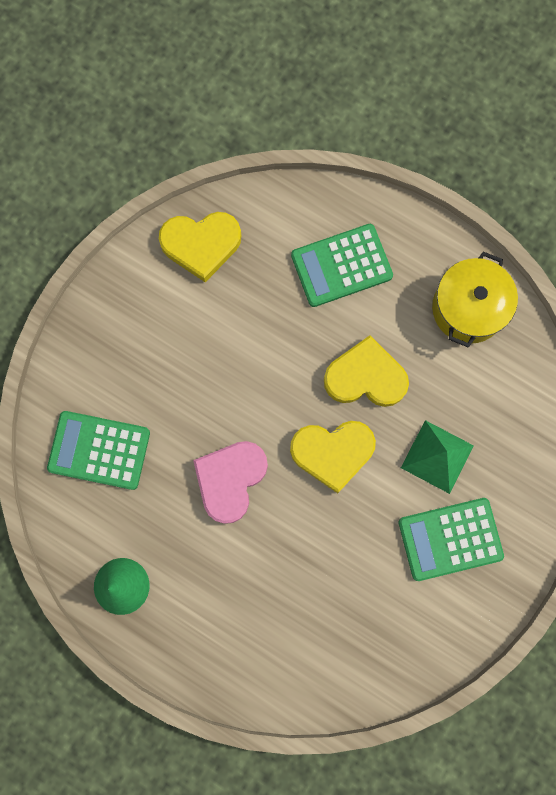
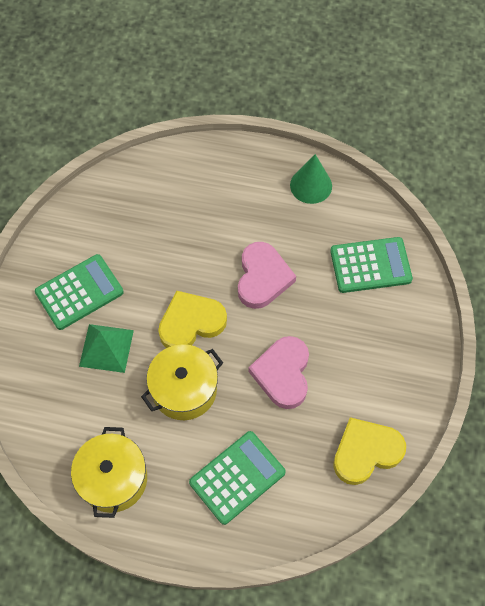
camera: 160 degrees right, 15 degrees down
(252, 357) = (283, 374): none -> pink heart
(365, 377) = (184, 390): yellow heart -> yellow pot

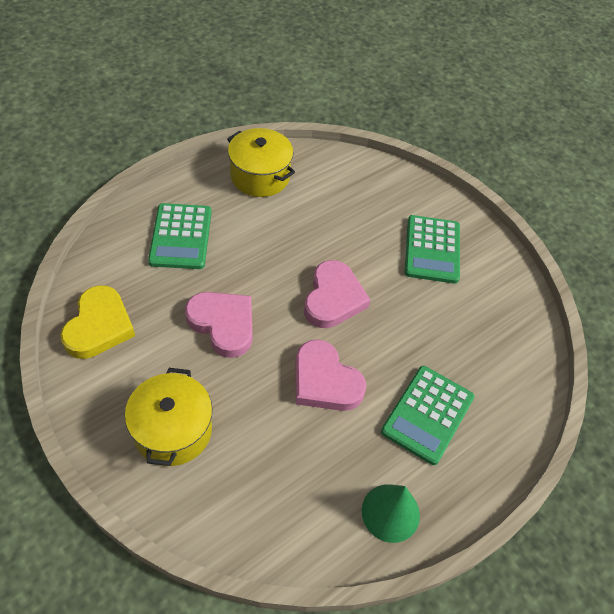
camera: 125 degrees right, 10 degrees down
(106, 348) = (365, 234): green pyramid -> none
(184, 390) = (281, 254): yellow pot -> yellow pot (173, 430)
(191, 323) = (333, 298): yellow heart -> pink heart
(370, 265) = (247, 485): green calculator -> green calculator (427, 414)

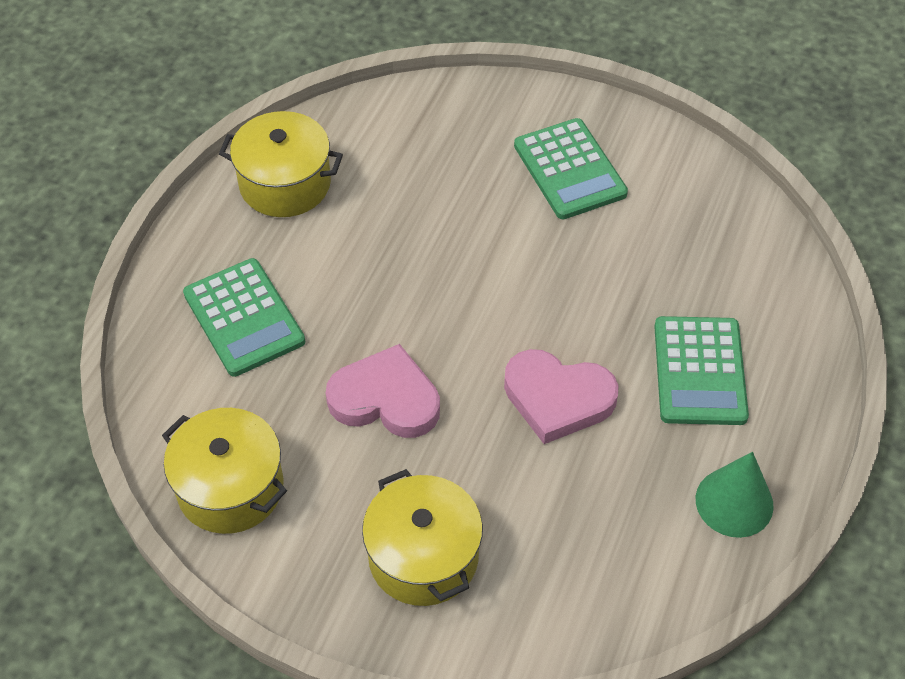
camera: 25 degrees left, 0 degrees up
(99, 326) = (230, 487): yellow heart -> yellow pot
(333, 298) = (495, 294): pink heart -> none

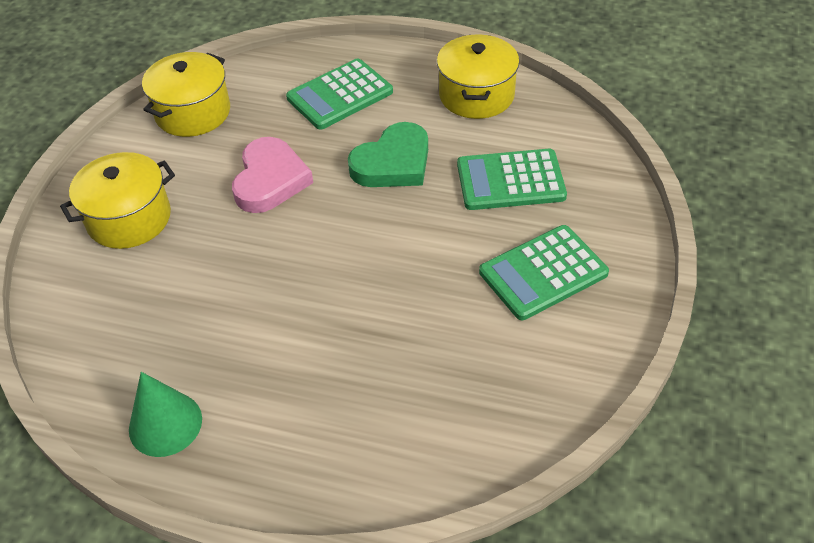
camera: 85 degrees right, 5 degrees down
(383, 274) = (393, 163): none -> green heart
(557, 398) = (275, 286): pink heart -> none
(699, 371) = (311, 391): green calculator -> green calculator (510, 180)

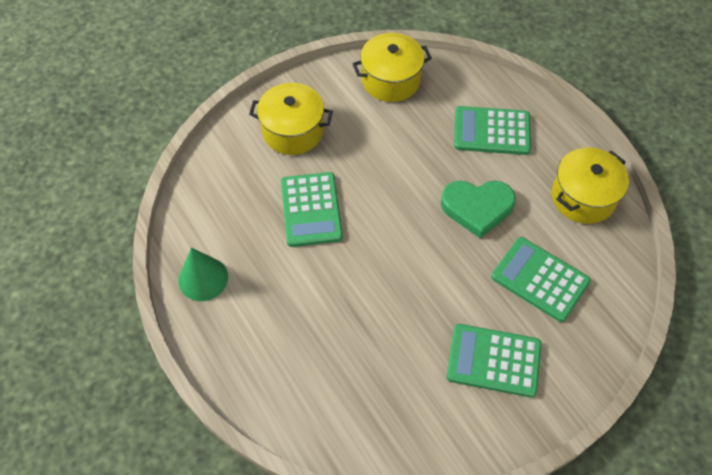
camera: 40 degrees right, 10 degrees up
(225, 274) = (311, 210): none -> green calculator
(270, 180) = (392, 164): pink heart -> none

